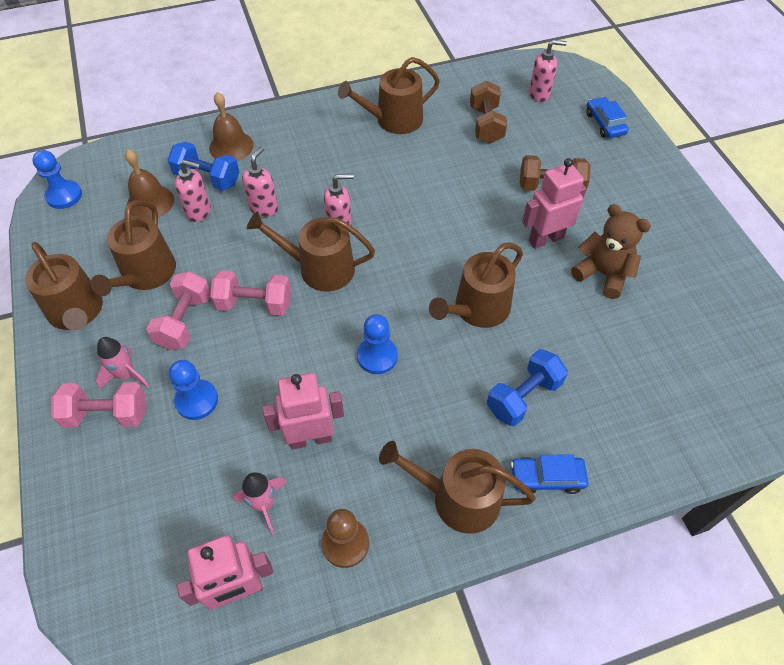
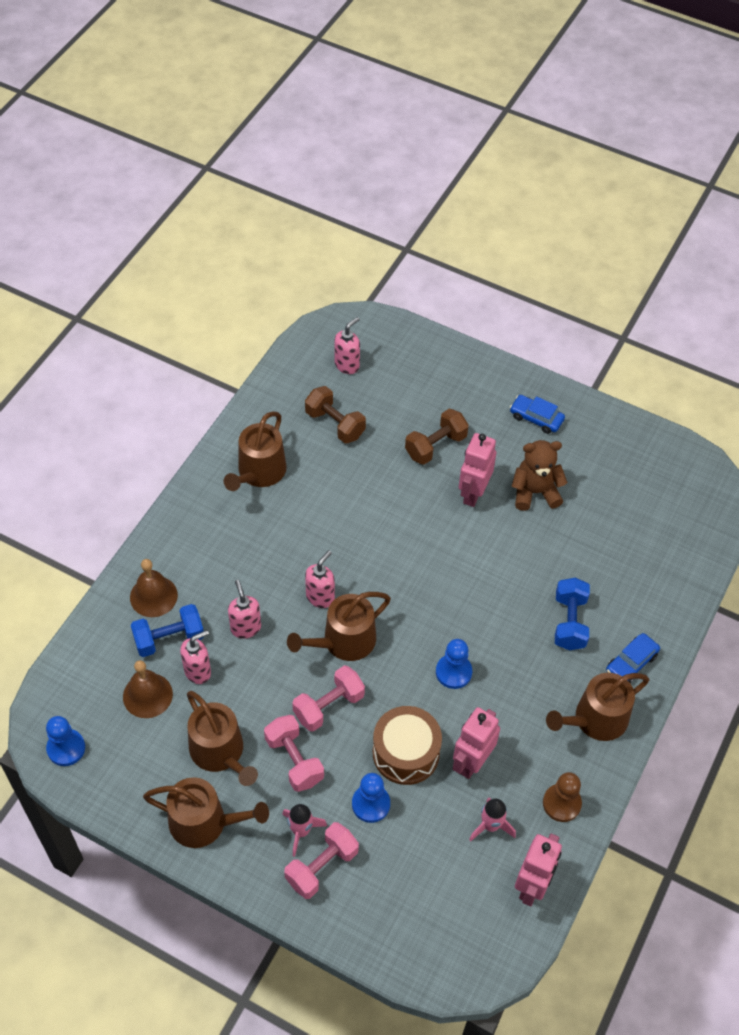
camera: 45 degrees left, 0 degrees up
(268, 385) = (406, 753): none -> brown drum
(477, 309) = (482, 584): brown watering can -> none
(605, 123) = (420, 359): blue car -> blue car (536, 418)

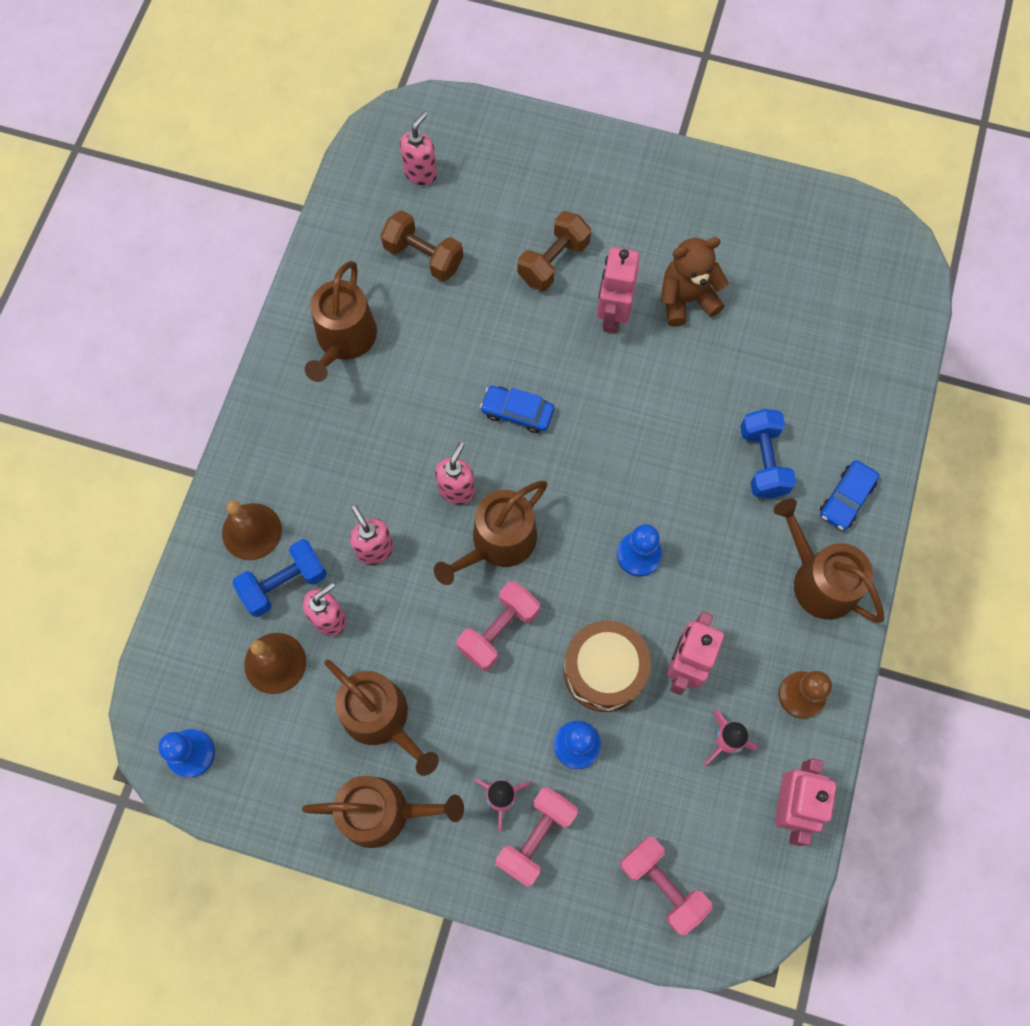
camera: 10 degrees left, 15 degrees up
(294, 760) = (473, 709): pink dumbbell -> pink dumbbell (662, 885)
(536, 418) = (667, 200): blue car -> blue car (517, 412)
(595, 719) = (819, 580): brown watering can -> brown watering can turned 90 degrees clockwise

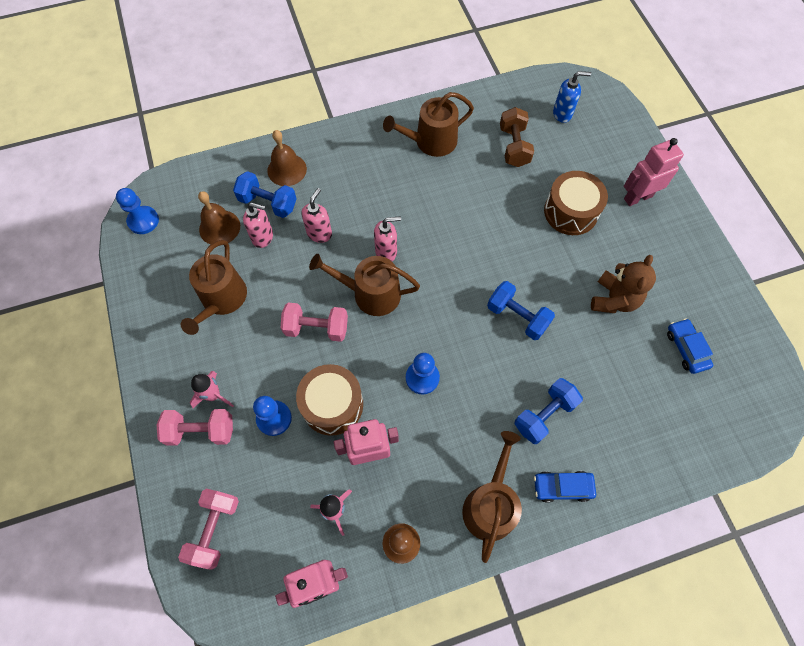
camera: 55 degrees right, 5 degrees down
(383, 812) = (166, 336): brown watering can -> none
(421, 173) = (562, 114): pink soap dispenser -> blue soap dispenser
(517, 412) = (459, 253): blue car -> blue car (686, 348)
(553, 261) = (571, 212): brown dumbbell -> brown drum
(612, 315) = (565, 264): pink robot -> pink robot (637, 197)
(638, 408) = (517, 317): none -> blue dumbbell
(686, 299) = (614, 299): brown teddy bear -> brown teddy bear turned 75 degrees clockwise

